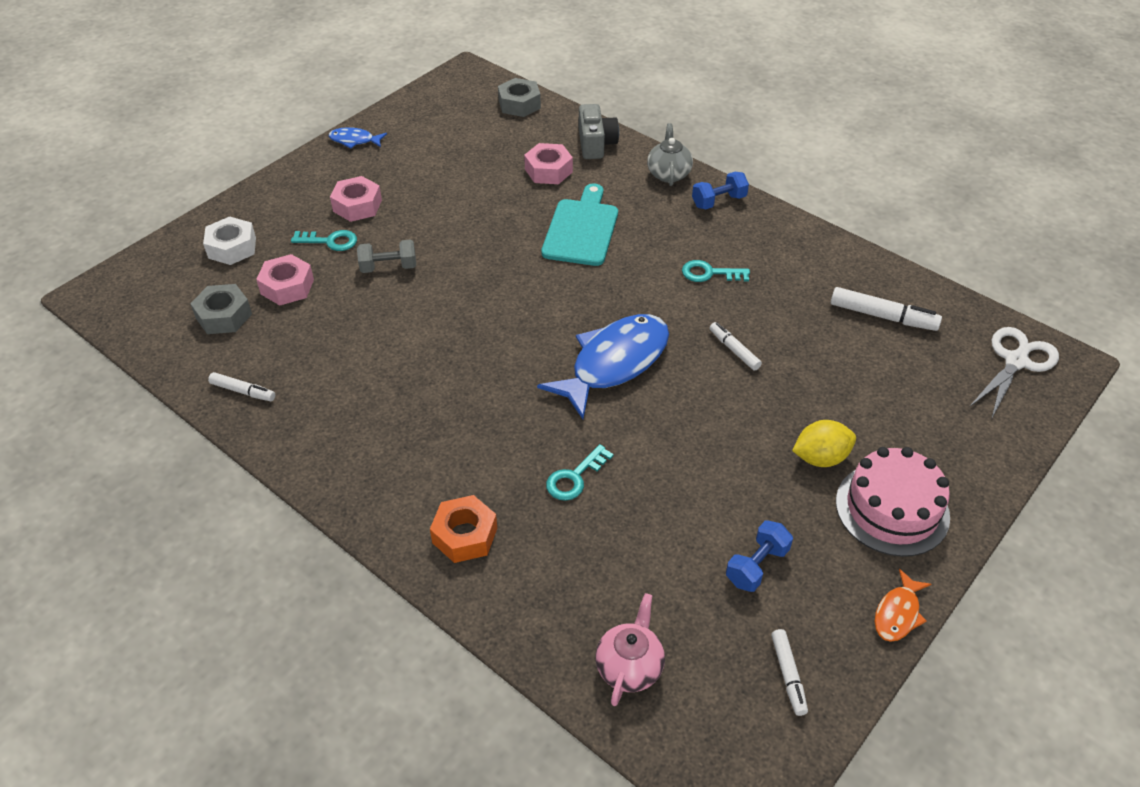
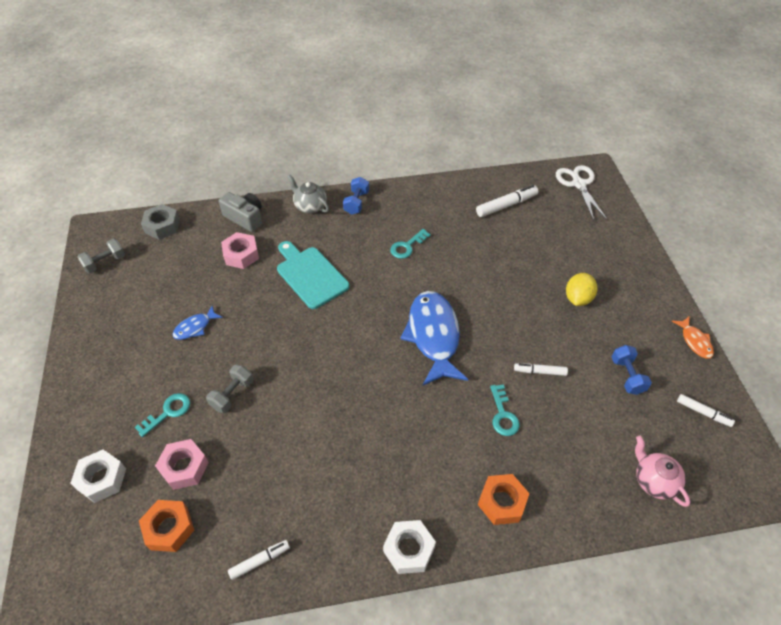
camera: 50 degrees left, 5 degrees up
(223, 316) = (169, 528): grey nut -> orange nut
(344, 489) = (409, 549): none -> white nut
(354, 140) = (82, 332): blue fish -> blue fish (195, 327)
(357, 206) = (151, 374): pink nut -> none
(439, 102) = (105, 263): none -> grey dumbbell
(734, 350) = (473, 278): white marker -> white marker (540, 371)
(892, 509) = (631, 296): pink cake -> none

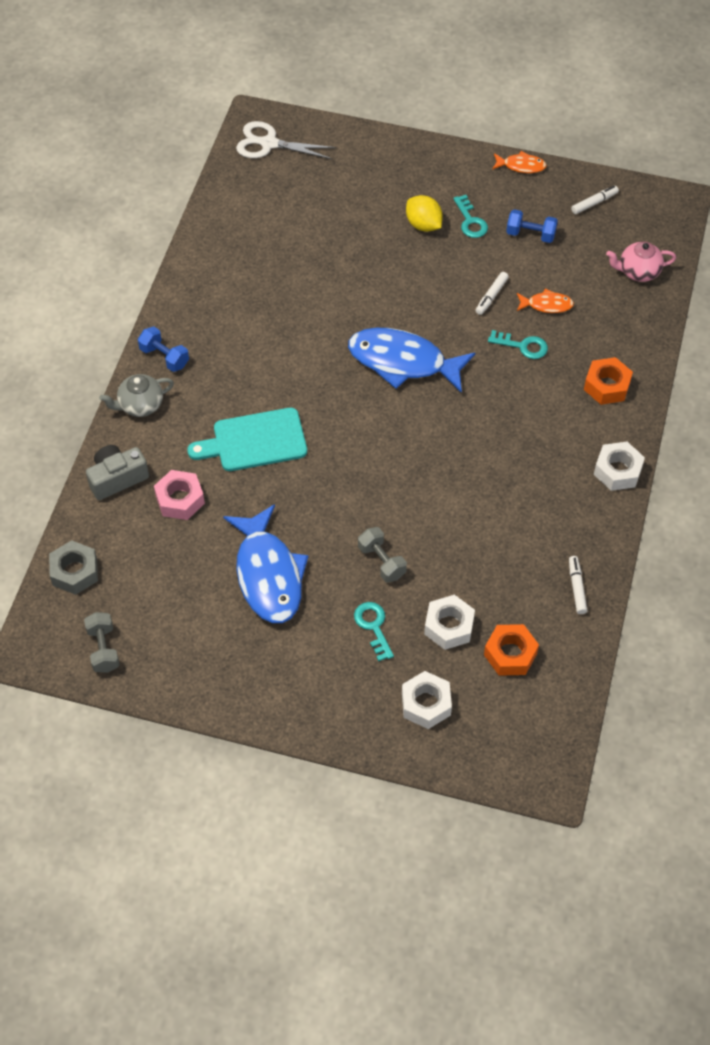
camera: 65 degrees left, 5 degrees up
(184, 467) = (449, 626): pink nut -> white nut
(195, 327) = (268, 575): blue fish -> blue fish, size x2.15
(407, 246) = (266, 335): turquoise key -> turquoise key (470, 221)
(506, 205) = (260, 221): white marker -> none
(560, 417) = (547, 305): none -> orange fish

